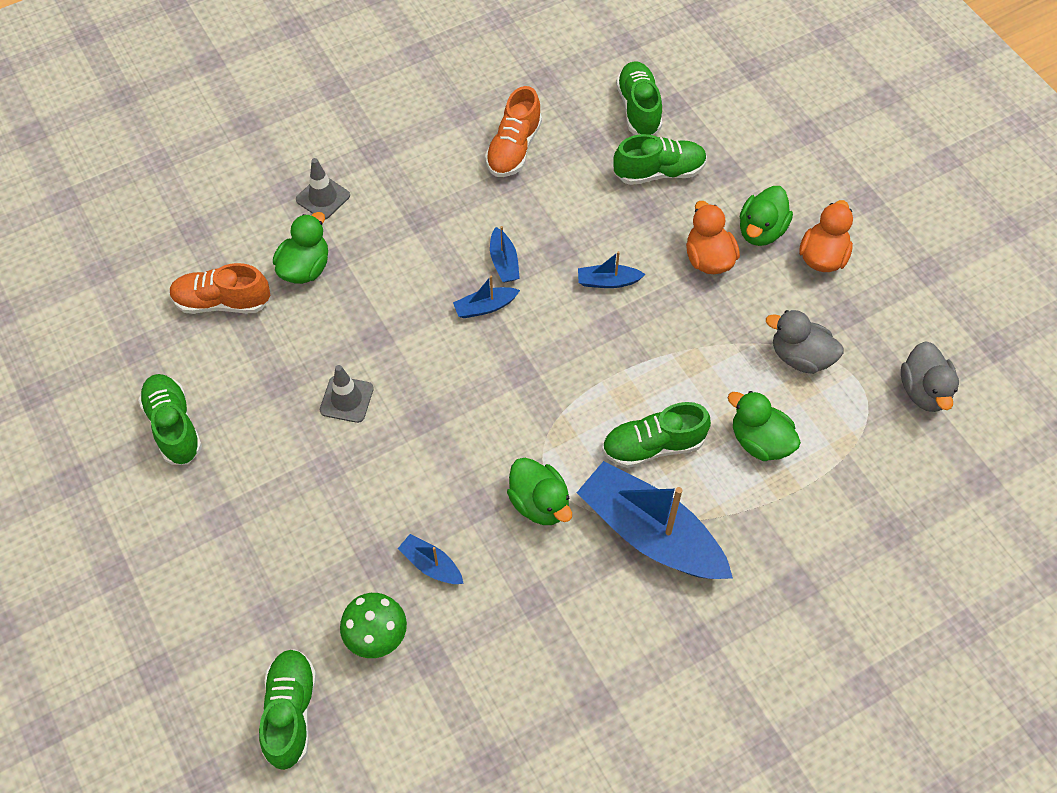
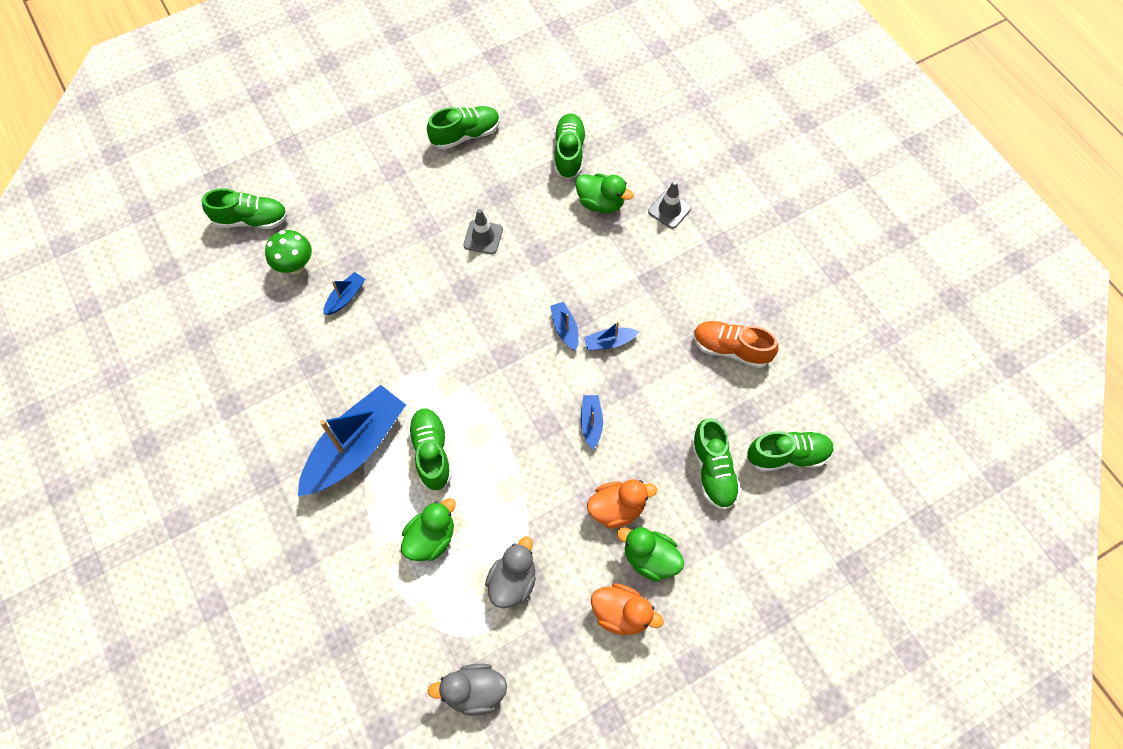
camera: 90 degrees right, 5 degrees up
(222, 302) = (569, 153): orange shoe -> green shoe
(539, 503) = (388, 368): green duck -> none

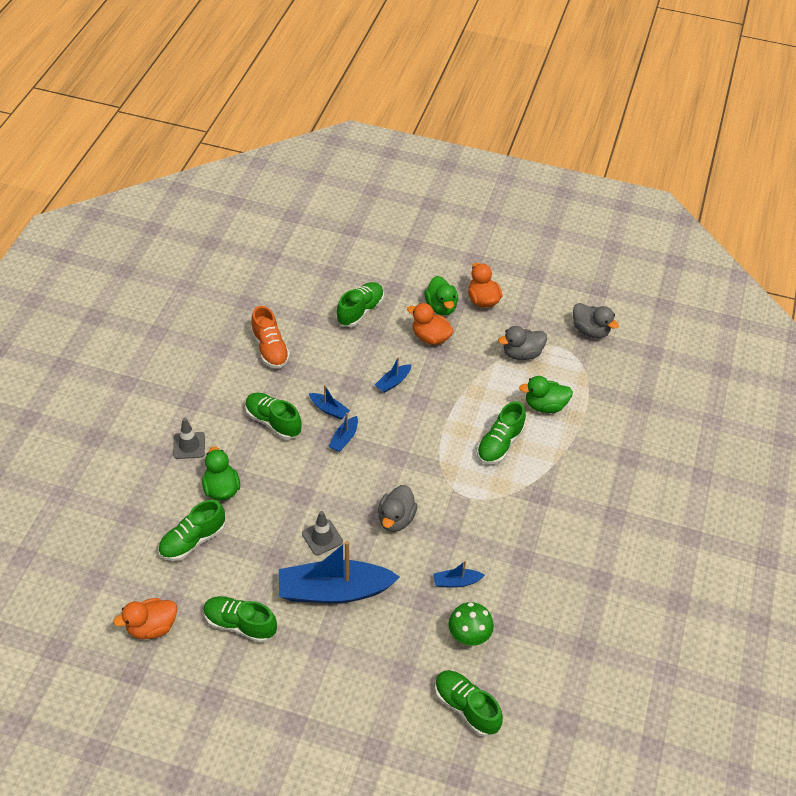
camera: 135 degrees left, 15 degrees down
(356, 447) = (542, 485): blue boat -> blue boat (334, 590)
(445, 302) = (396, 519): none -> grey duck
(519, 85) = (152, 627): none -> orange duck
(787, 455) = (315, 286): green shoe -> green shoe (273, 422)

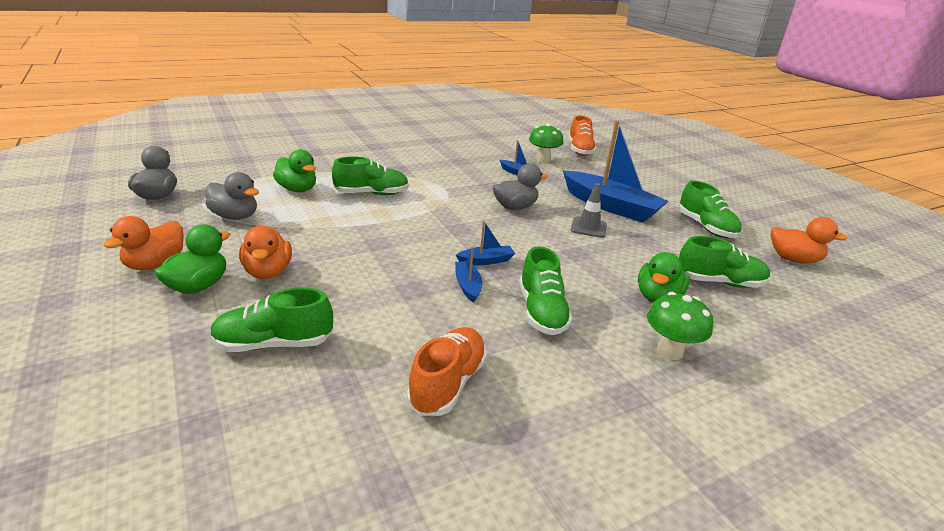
camera: 135 degrees left, 20 degrees down
(189, 445) = (669, 351): grey traffic cone -> green mushroom
(393, 382) = (372, 266): blue boat -> none
(466, 707) = (580, 150): green shoe -> orange shoe

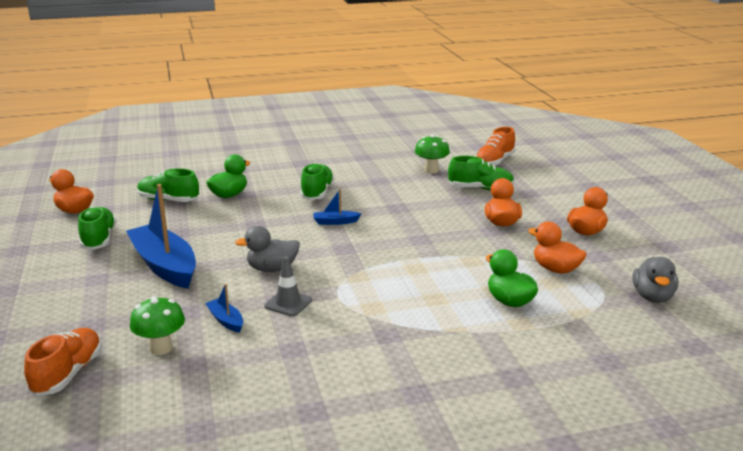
camera: 165 degrees left, 5 degrees down
(198, 286) = (544, 217): green duck -> none
(235, 216) = (555, 269): grey duck -> orange duck
(372, 194) = (424, 292): green shoe -> none
(448, 384) = (388, 171): orange shoe -> orange shoe (494, 162)
(467, 286) = (358, 208): blue boat -> none
(588, 227) = (218, 244): grey traffic cone -> grey traffic cone (288, 303)
(669, 351) = (258, 174): green mushroom -> green mushroom (431, 170)

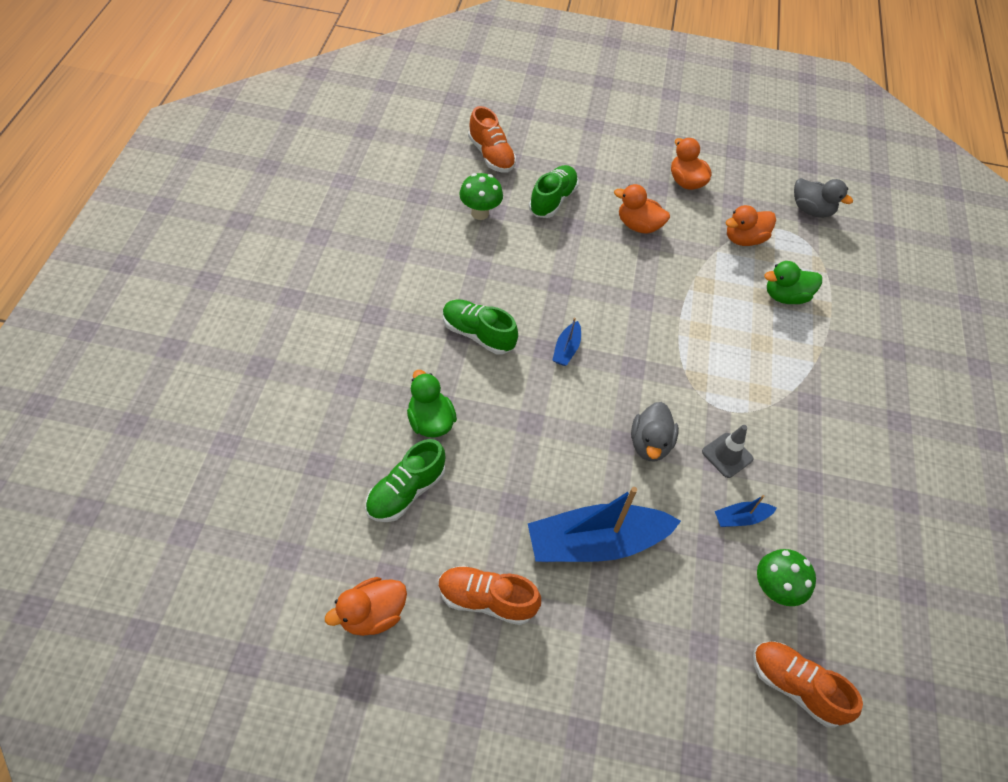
camera: 70 degrees left, 30 degrees up
(99, 239) = (486, 600): green shoe -> orange shoe

